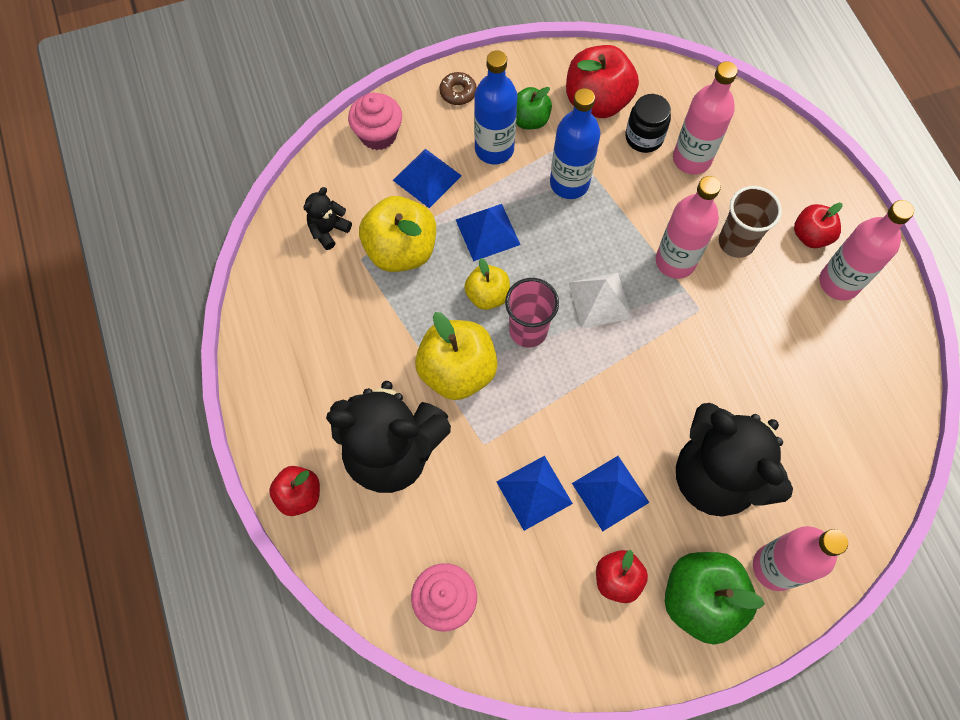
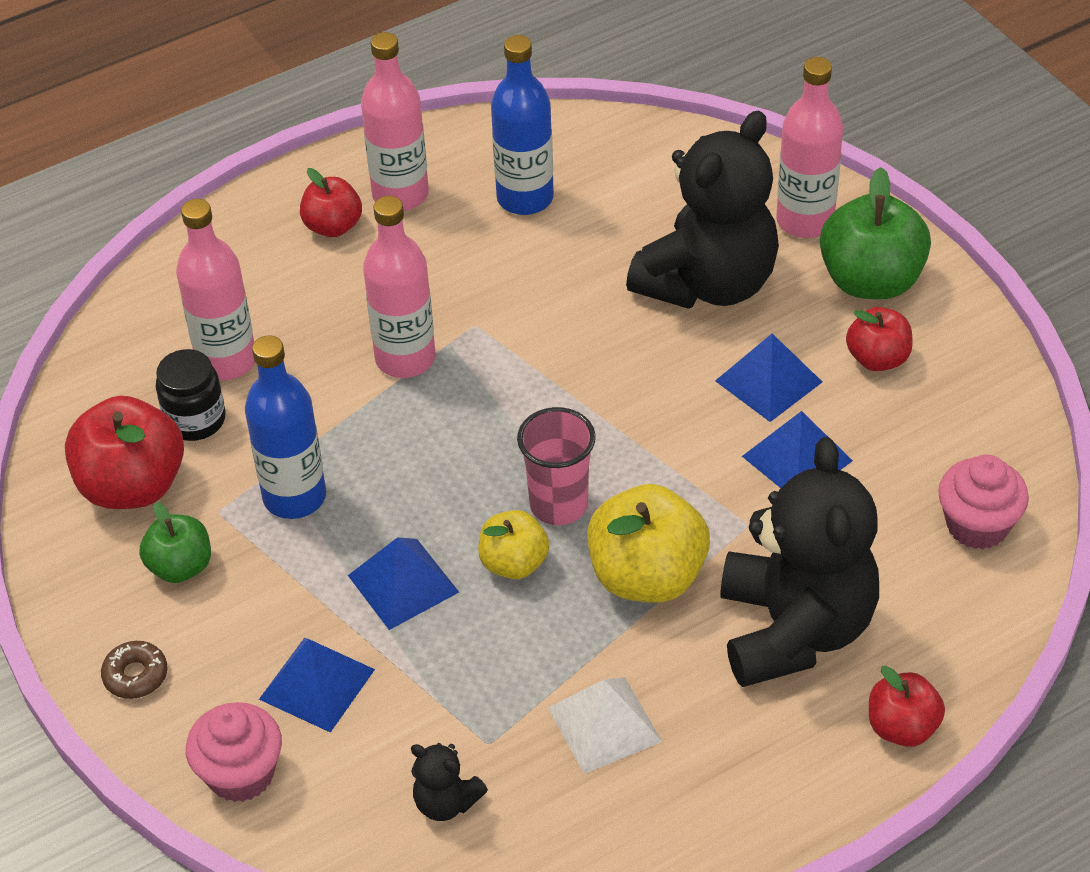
camera: 100 degrees left, 20 degrees down
(401, 250) = (461, 690): yellow apple -> none
(494, 149) = (246, 603): blue bottle -> blue bottle (525, 198)
(599, 300) = (488, 432): white pyramid -> white pyramid (604, 724)
(736, 242) = (359, 299): brown cup -> none

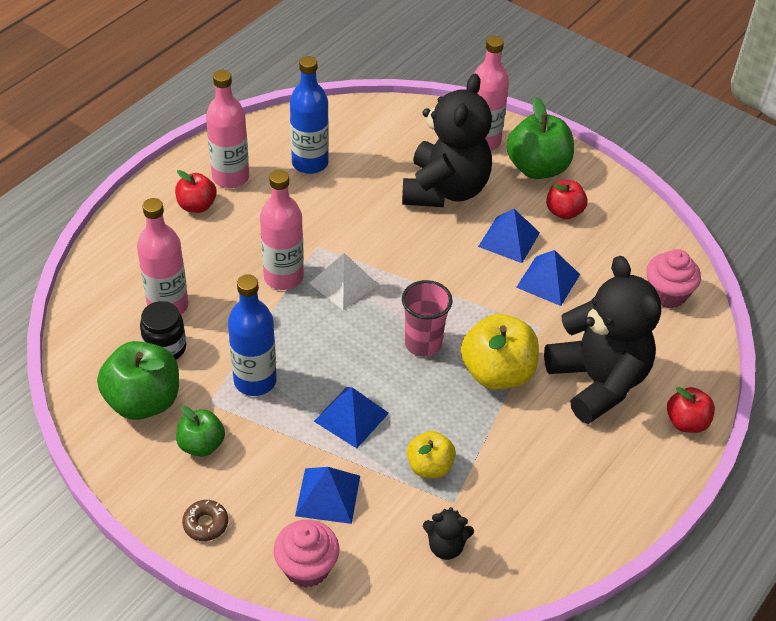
camera: 25 degrees left, 0 degrees up
(132, 486) = (143, 401): red apple -> green apple
(514, 563) = (413, 386): yellow apple -> yellow apple (429, 466)
(604, 724) = (517, 469): white pyramid -> white pyramid (343, 283)

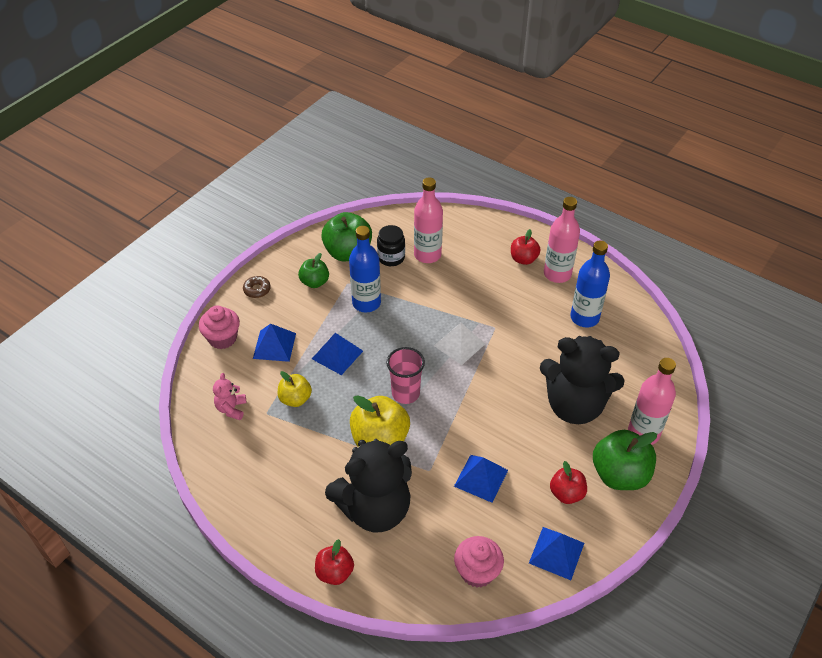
camera: 90 degrees right, 0 degrees up
(283, 277) = (461, 311): pink bottle -> none
(446, 546) = (231, 409): black teddy bear -> pink teddy bear
(509, 239) = (524, 451): blue pyramid -> blue pyramid (556, 553)

